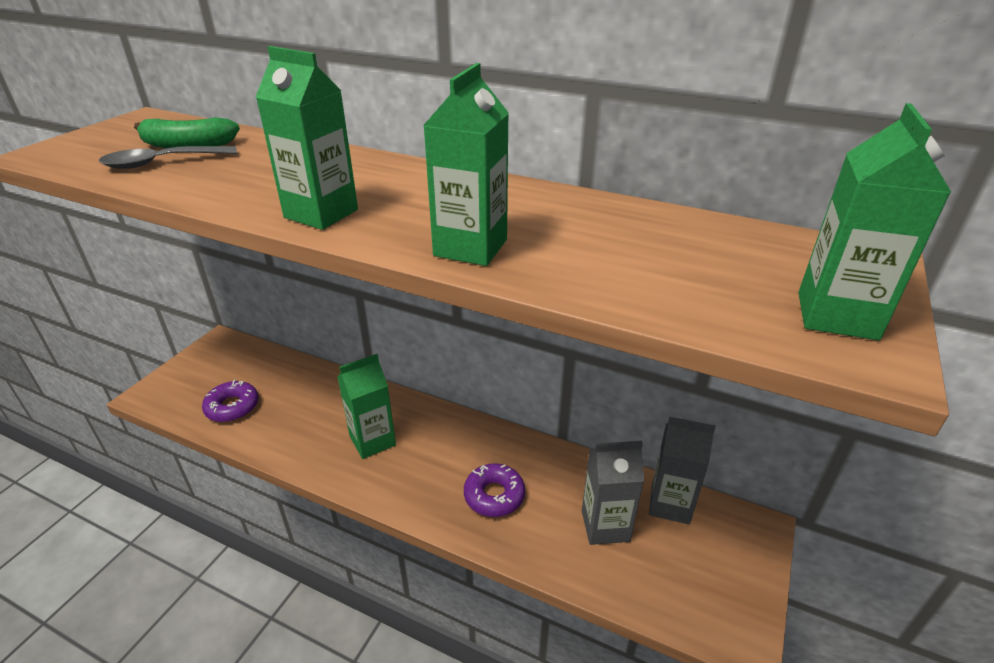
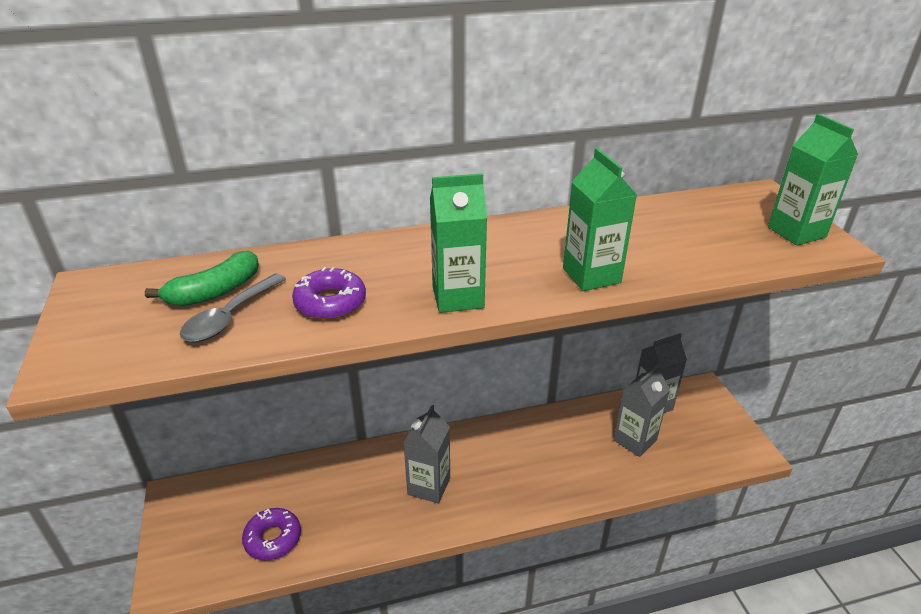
camera: 40 degrees left, 0 degrees up
(372, 441) = (429, 486): green carton -> grey carton
(494, 495) = (555, 466): purple donut -> purple donut (330, 302)

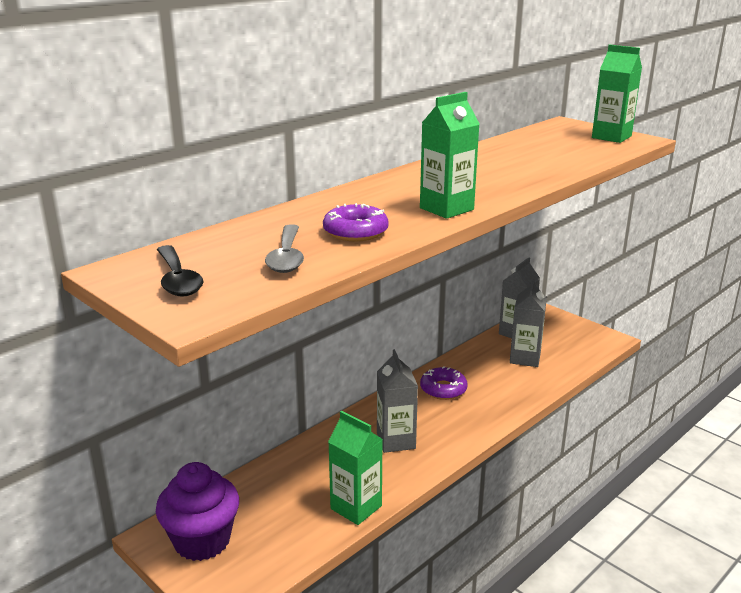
camera: 30 degrees left, 10 degrees down
(114, 315) = (178, 280): none -> black spoon
(199, 517) = (202, 541): none -> purple cupcake
(215, 291) = (246, 248): green banana -> none
(273, 538) = (293, 526): purple donut -> purple donut (443, 389)
(591, 275) = (519, 180): green carton -> green carton (356, 507)

